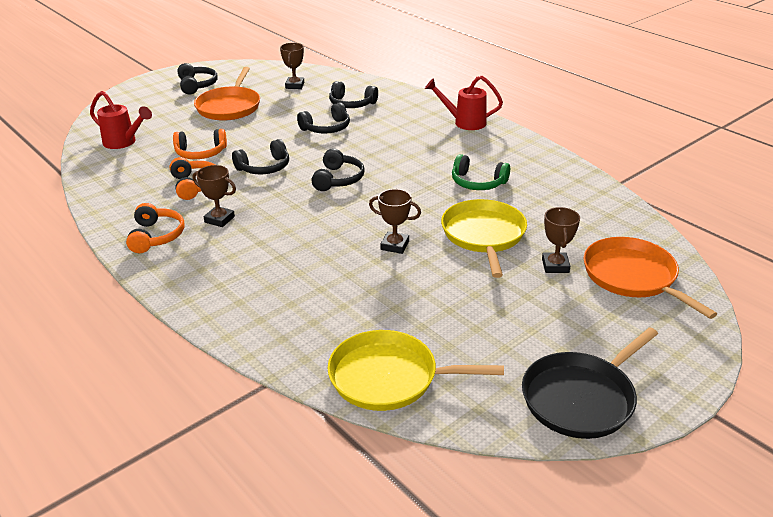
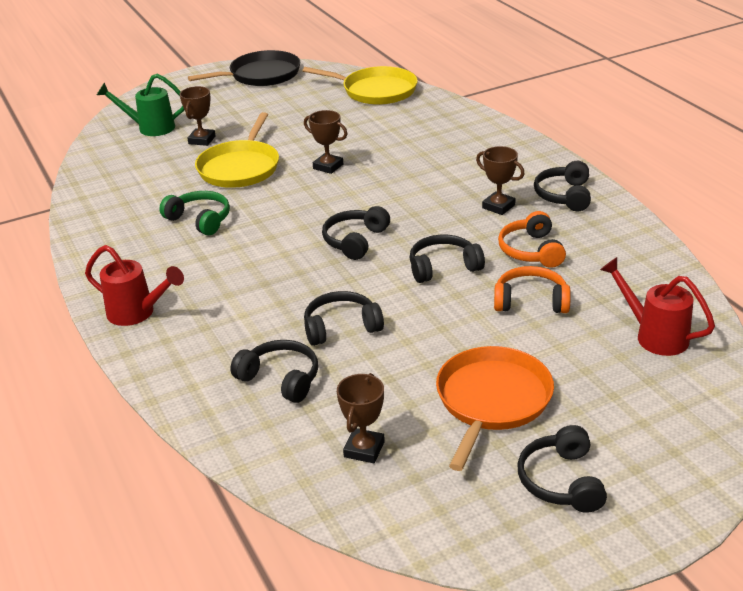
camera: 165 degrees left, 0 degrees up
(156, 236) = (564, 195): orange headphones -> black headphones
(633, 277) = (150, 128): orange pan -> green watering can

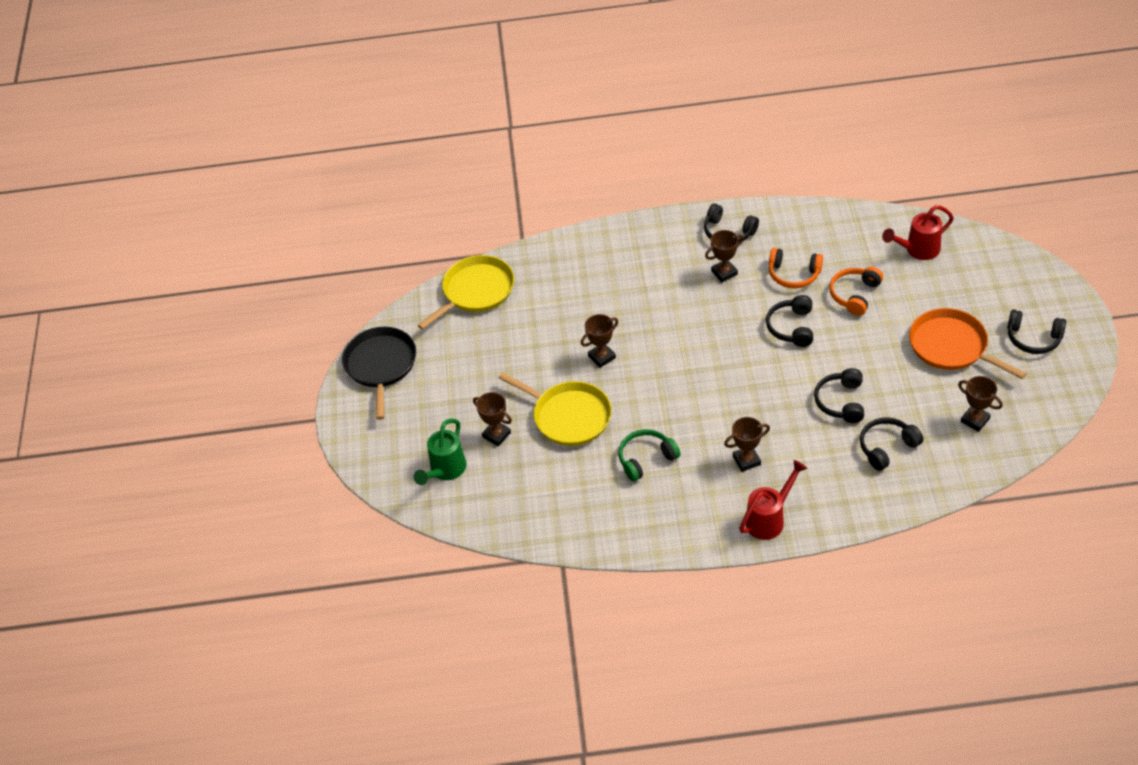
camera: 65 degrees left, 15 degrees up
(220, 280) = (746, 460): none -> brown trophy
(355, 241) = (730, 367): black headphones -> none

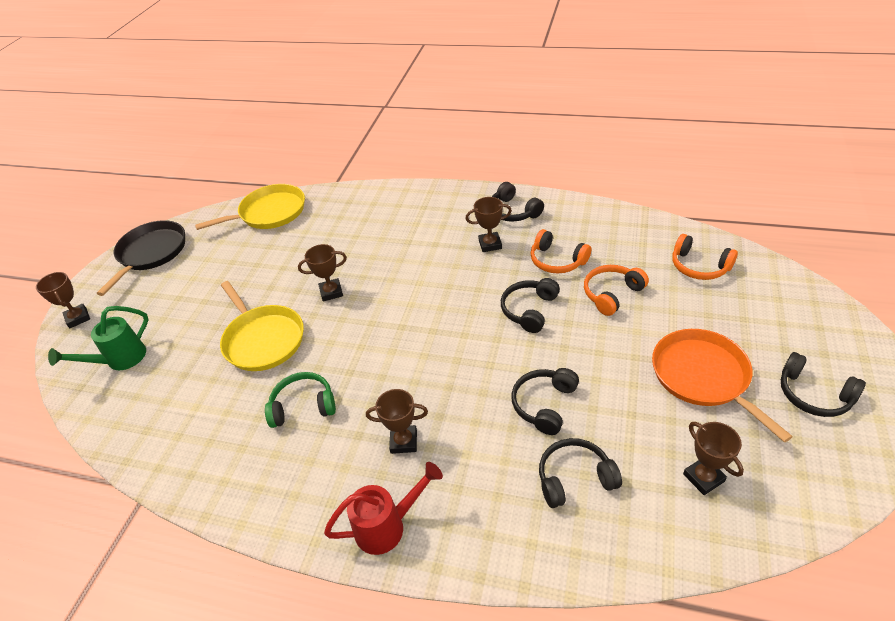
camera: 20 degrees right, 5 degrees down
(496, 435) = (189, 339): brown trophy -> brown trophy (78, 318)
(917, 250) = (699, 266): red watering can -> orange headphones

